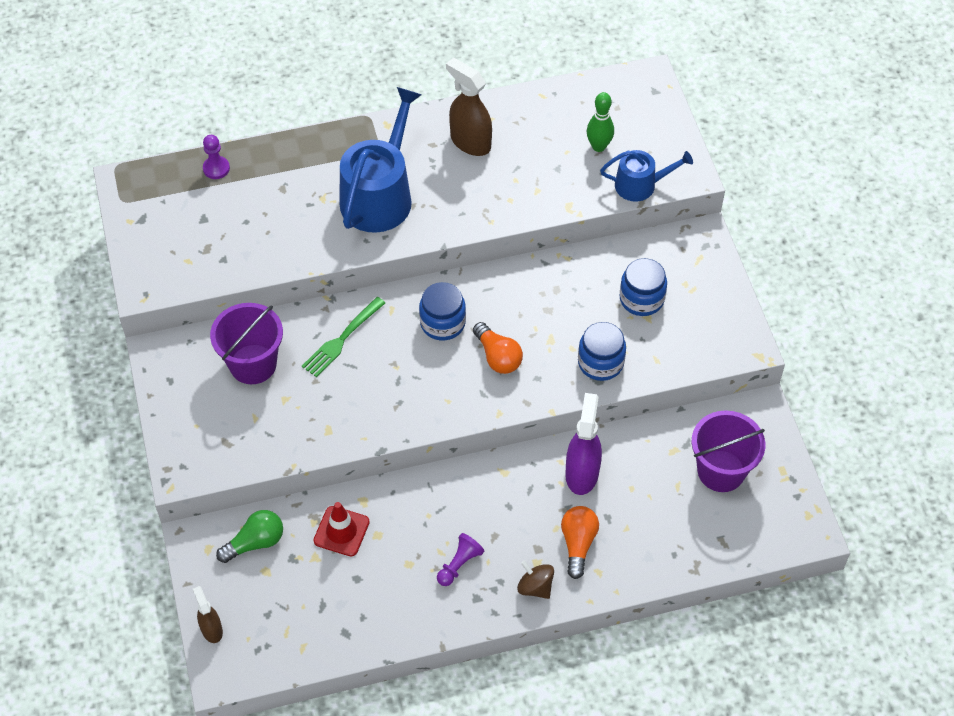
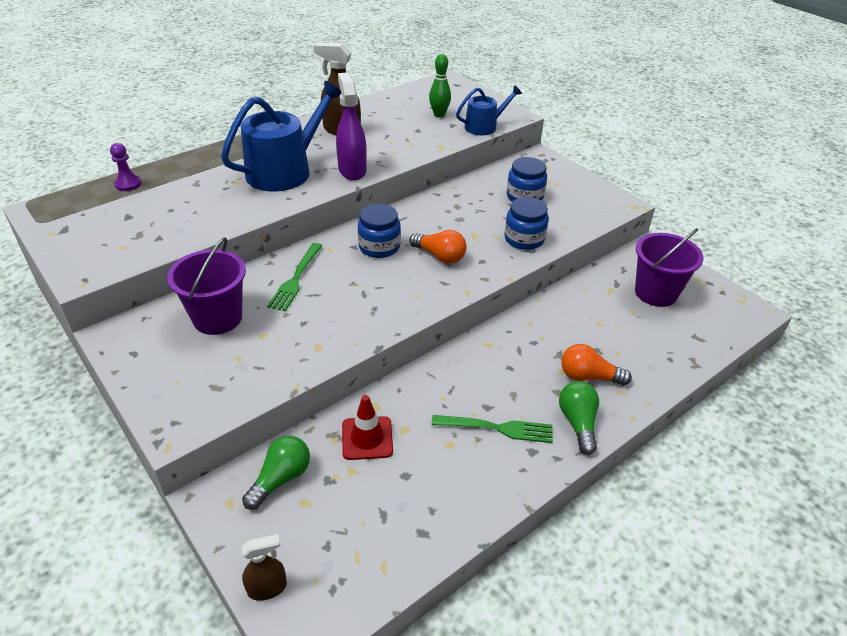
camera: 25 degrees left, 15 degrees down
(211, 629) = (267, 588): brown spray bottle -> brown spray bottle turned 120 degrees clockwise
(380, 195) = (285, 170): blue watering can -> blue watering can turned 45 degrees clockwise
(459, 564) = (497, 428): purple pawn -> green fork
(535, 587) = (578, 423): brown spinning top -> green light bulb
(578, 544) = (588, 377): orange light bulb -> orange light bulb turned 60 degrees counterclockwise
(582, 473) = (553, 326): purple spray bottle -> purple spray bottle (352, 170)

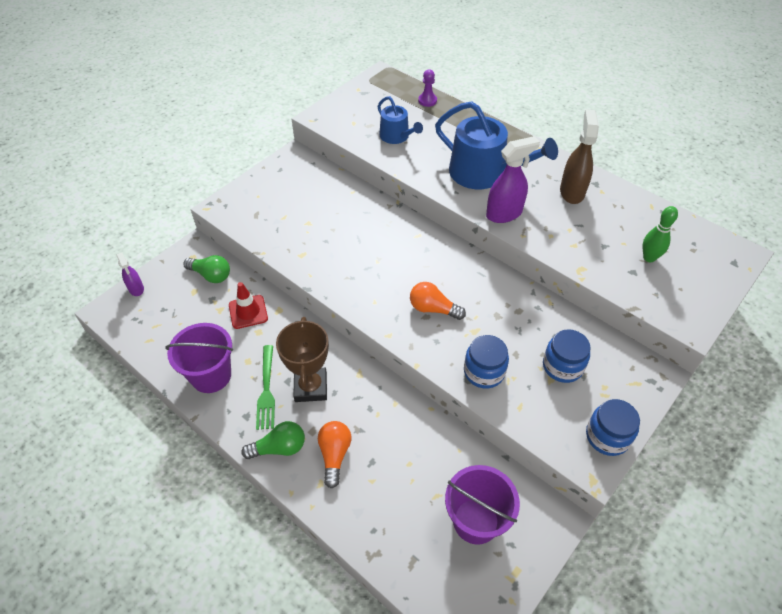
camera: 80 degrees right, 10 degrees up
(217, 318) = (320, 196): purple bucket -> purple bucket (211, 375)
(267, 588) = (136, 289): brown spray bottle -> purple spray bottle
(296, 279) = (374, 225): green fork -> none
(379, 247) = (432, 265): blue jar -> blue jar (607, 436)
(440, 256) = (433, 309): orange light bulb -> orange light bulb turned 90 degrees clockwise
(484, 126) = (646, 300): blue watering can -> blue watering can (397, 136)
(500, 386) = (311, 387): none -> brown trophy

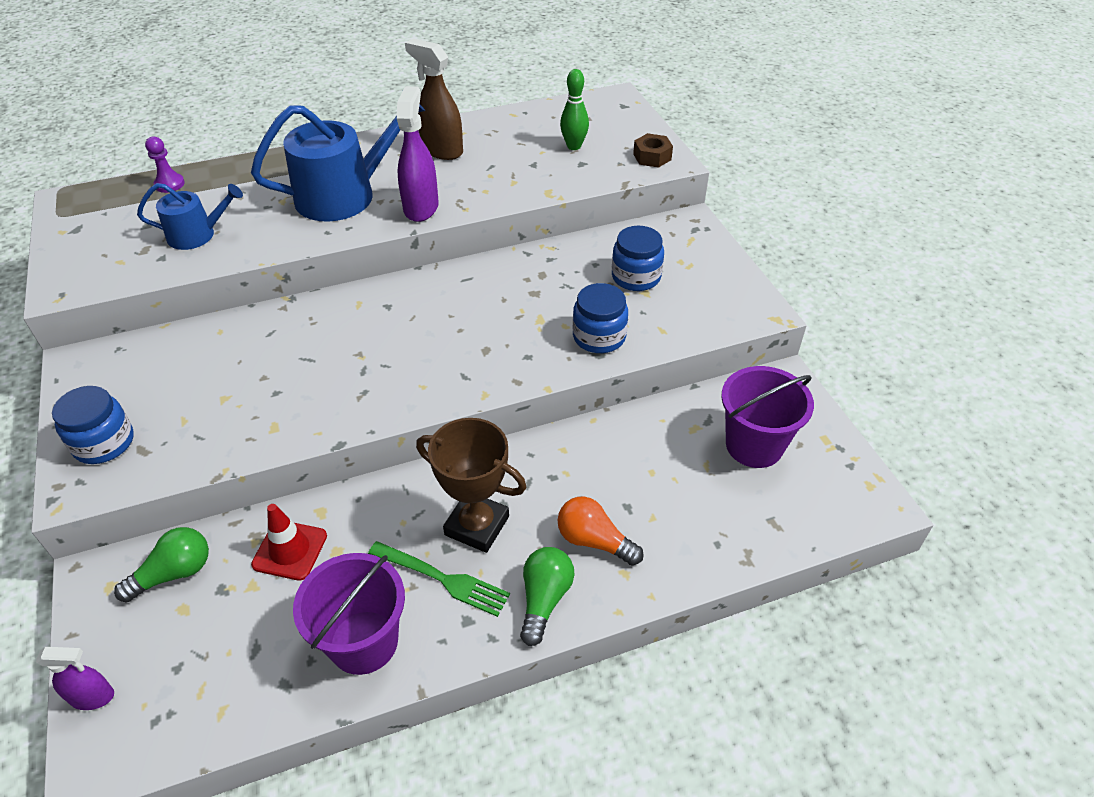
camera: 60 degrees left, 5 degrees down
(433, 309) = (480, 339): orange light bulb -> none
(607, 436) = (736, 286): blue jar -> blue jar (104, 443)
(685, 310) = (652, 157): none -> brown nut

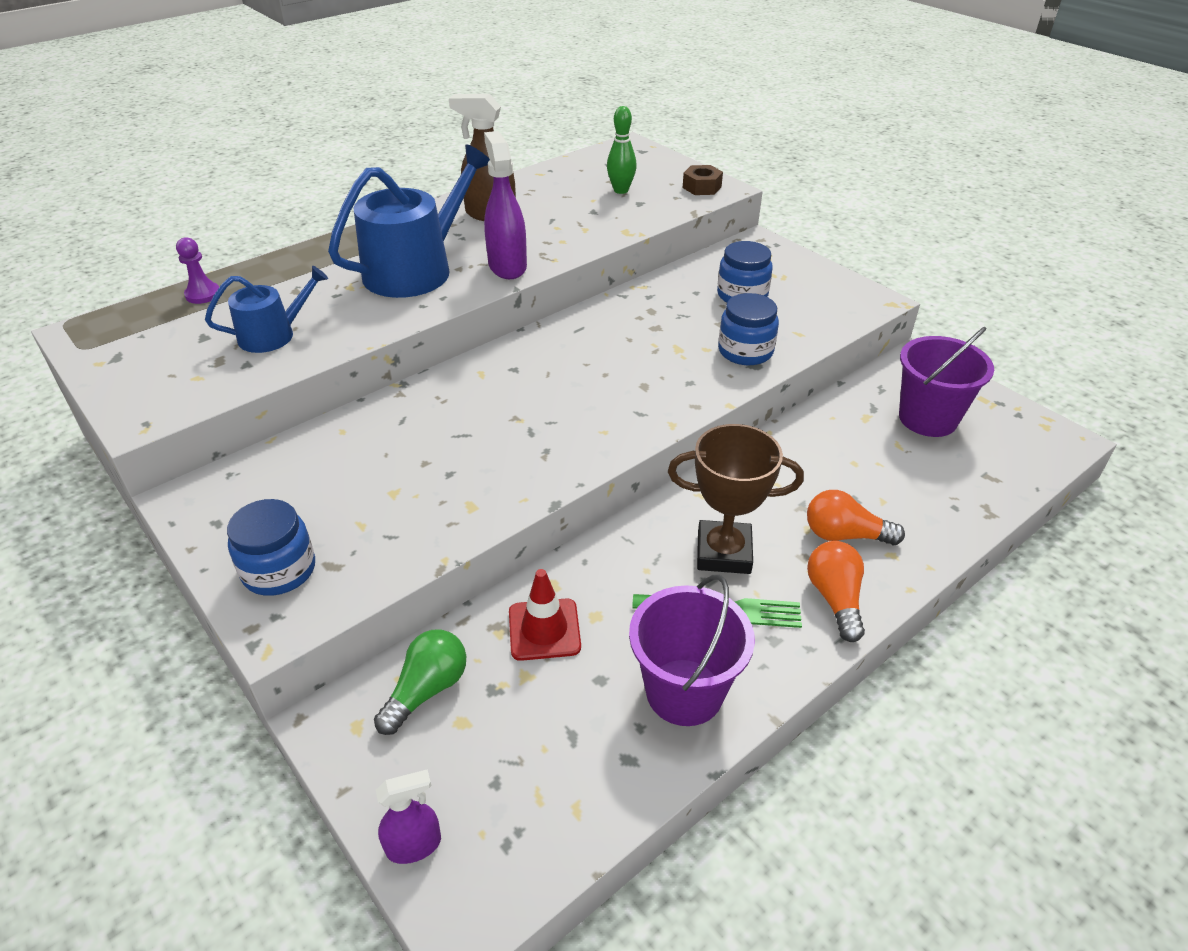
camera: 20 degrees left, 5 degrees down
(544, 599) = (835, 599): green light bulb -> orange light bulb

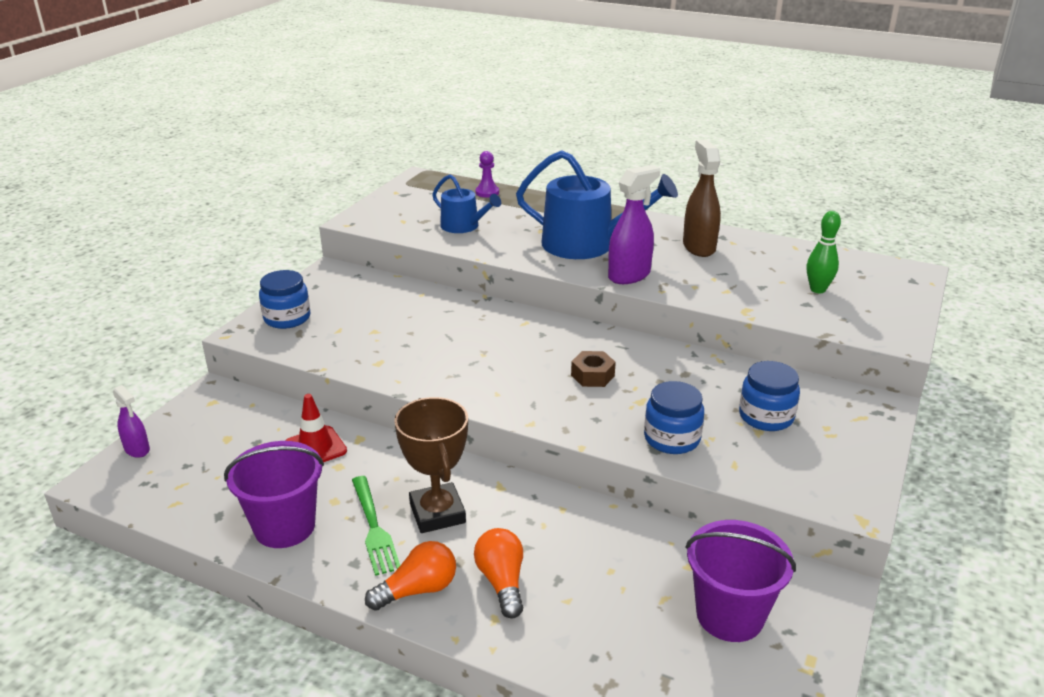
camera: 65 degrees right, 10 degrees down
(427, 690) = (247, 417): green light bulb -> none
(702, 187) = (884, 327): brown nut -> brown nut (592, 375)

